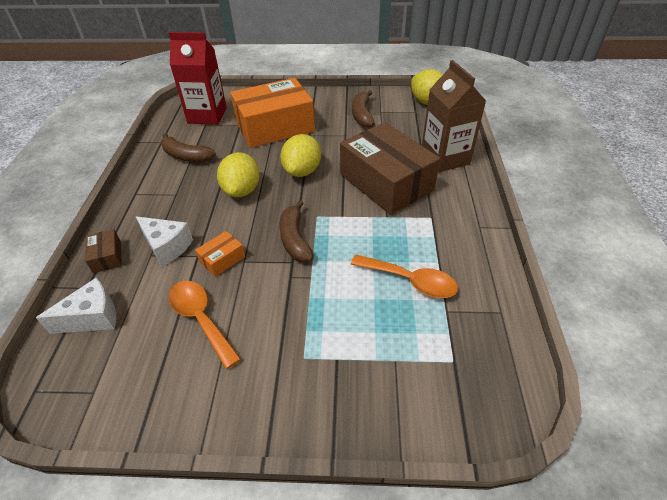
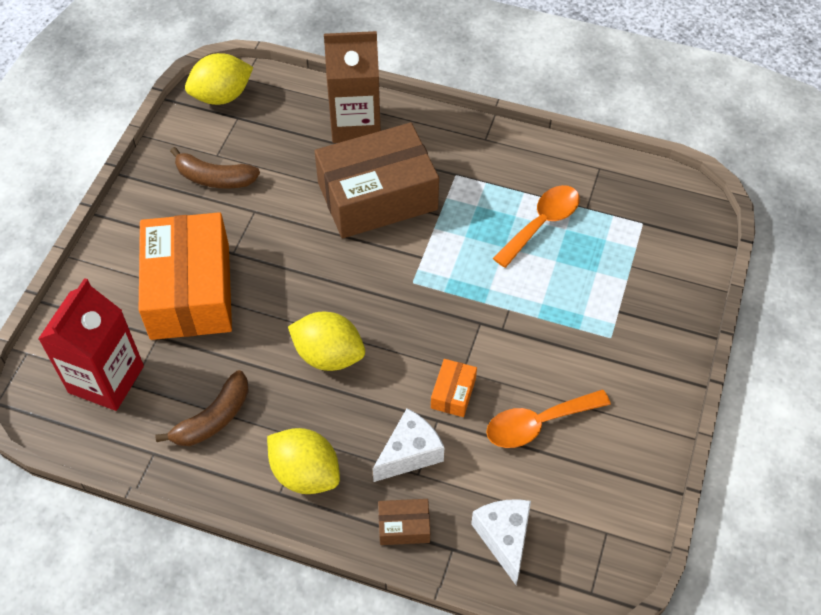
camera: 75 degrees left, 10 degrees up
(222, 259) = (453, 393): orange box -> orange box turned 45 degrees clockwise
(295, 239) = (444, 312): brown banana -> none
(302, 171) = (316, 278): yellow lemon -> yellow lemon (305, 473)

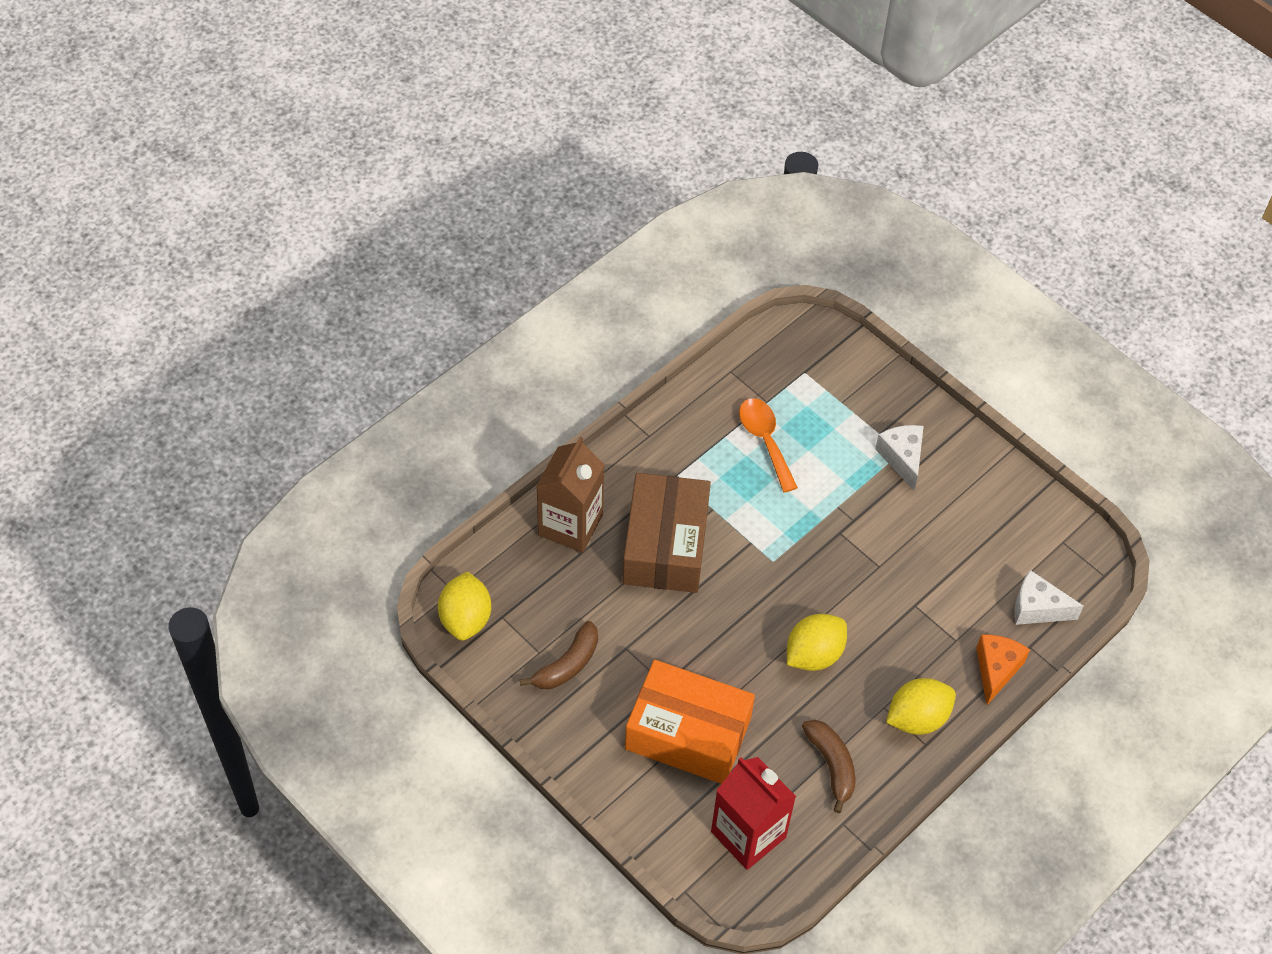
camera: 65 degrees left, 0 degrees up
(404, 526) = (996, 670): brown box -> orange cheese
(410, 453) = (935, 637): white cheese -> white cheese (902, 458)
(453, 393) = (896, 582): orange box -> none
(538, 424) = (952, 539): orange spoon -> none

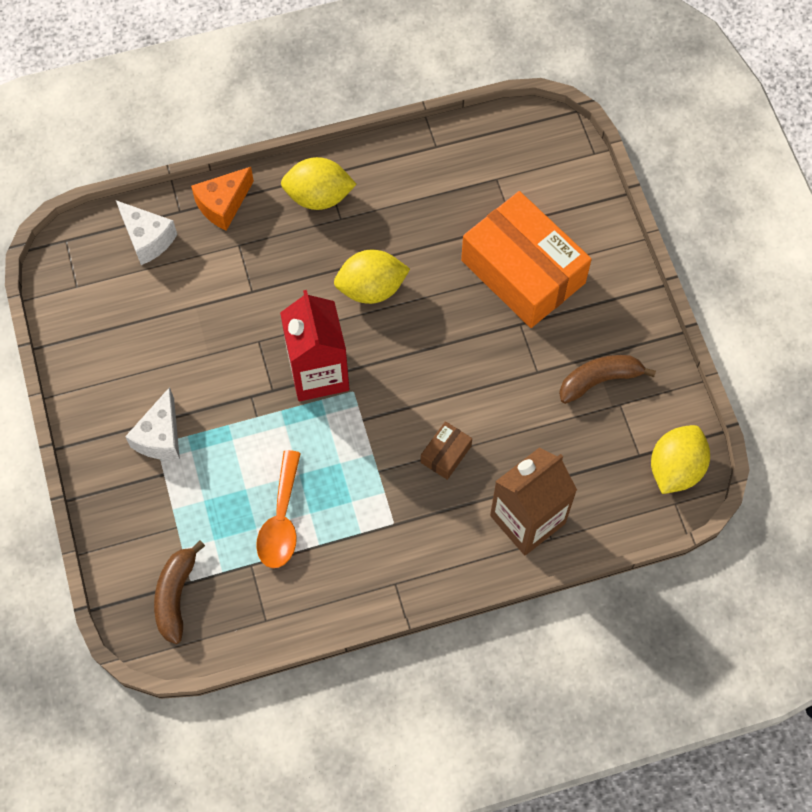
camera: 150 degrees left, 10 degrees up
(665, 545) = (446, 454): brown box -> brown box, size x0.41
(748, 834) = (518, 171): red carton -> red carton (318, 373)
(831, 765) = (416, 192): brown banana -> brown banana (176, 595)

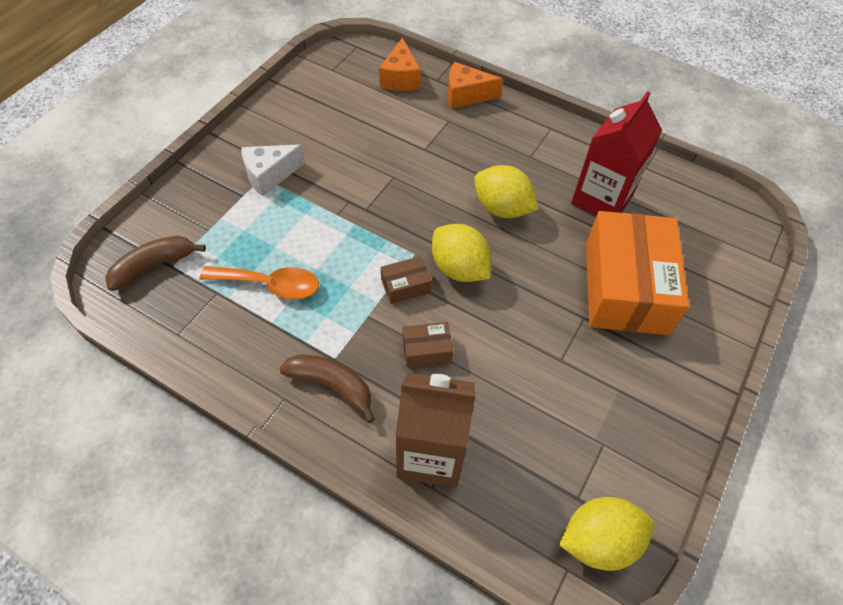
camera: 45 degrees right, 10 degrees down
(147, 239) = (400, 78): white cheese -> orange cheese
(281, 520) = (270, 285): orange spoon -> orange spoon turned 135 degrees counterclockwise
(318, 373) = (406, 225): red carton -> red carton (601, 200)
(319, 197) = (530, 135): yellow lemon -> yellow lemon (459, 268)
(376, 422) = (405, 285): none -> brown box
(599, 380) = (605, 411): brown banana -> brown banana (332, 386)

